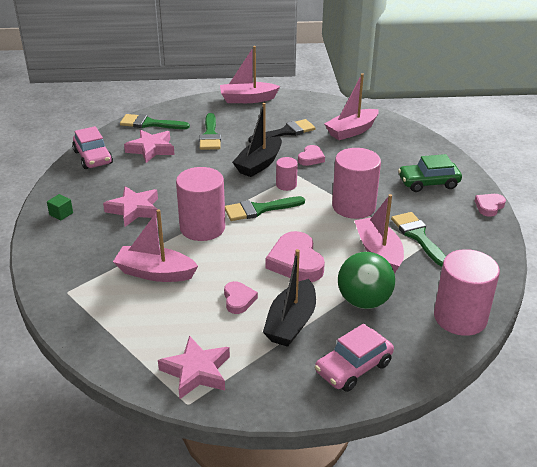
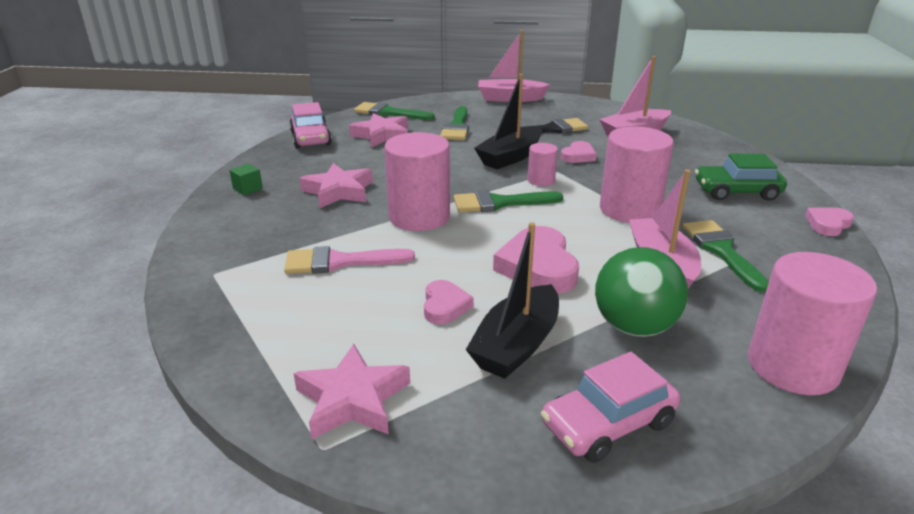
camera: 10 degrees right, 5 degrees down
(155, 273) = (339, 262): pink boat -> pink brush

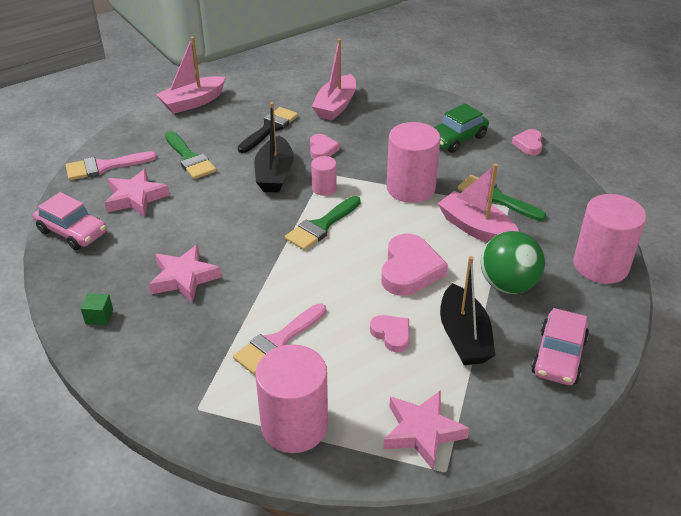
camera: 40 degrees left, 10 degrees up
(388, 113) = (104, 167): green brush -> pink brush
(419, 217) = (281, 269): pink cylinder -> pink cylinder (294, 426)
(538, 267) = (410, 270): pink heart -> pink heart turned 120 degrees counterclockwise

